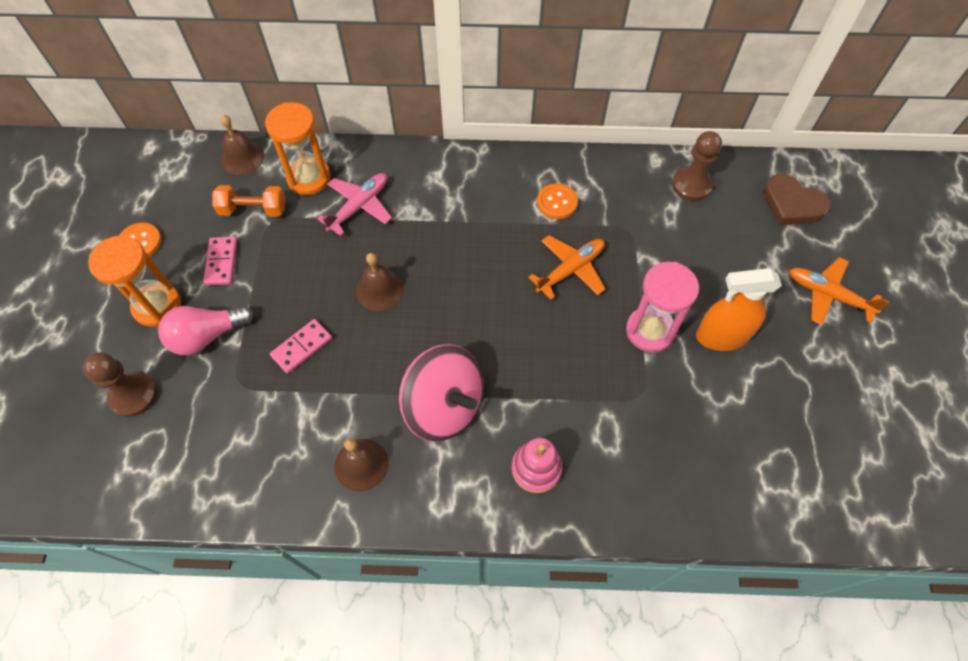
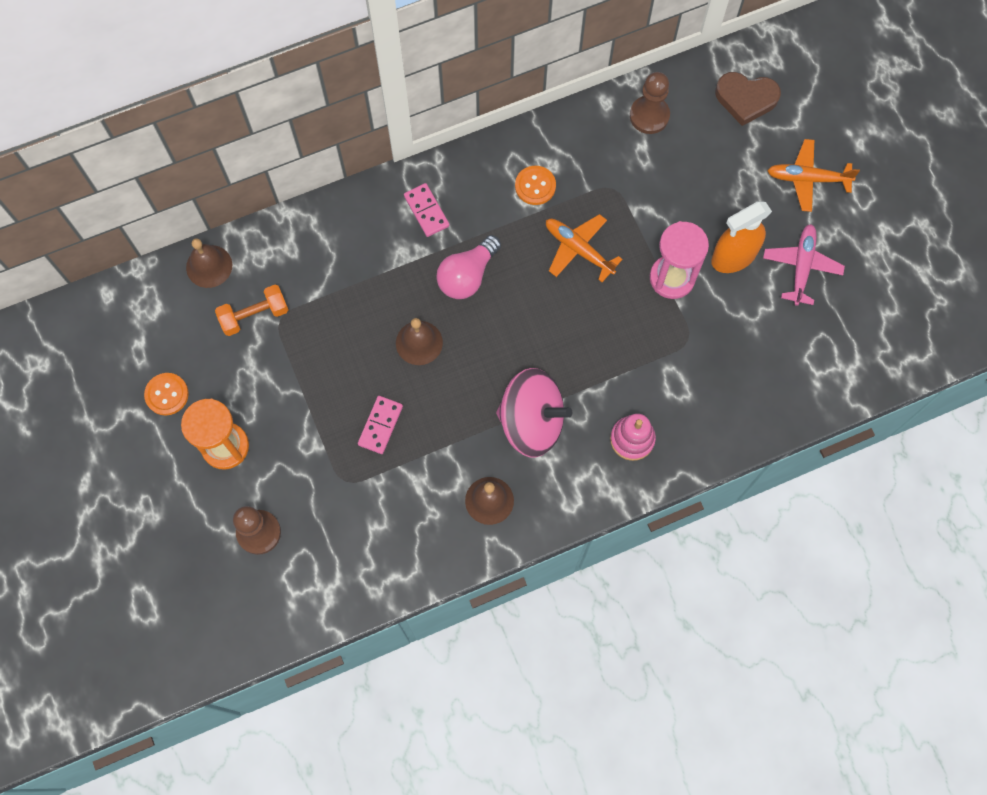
camera: 25 degrees left, 10 degrees up
(207, 336) = (289, 453): pink light bulb -> pink light bulb (467, 276)
(221, 262) = (257, 380): pink domino -> pink domino (426, 211)
(309, 178) = (288, 260): orange hourglass -> none
(359, 207) = (353, 269): pink plane -> pink plane (801, 267)
(570, 270) = (578, 249): orange plane -> orange plane turned 75 degrees counterclockwise

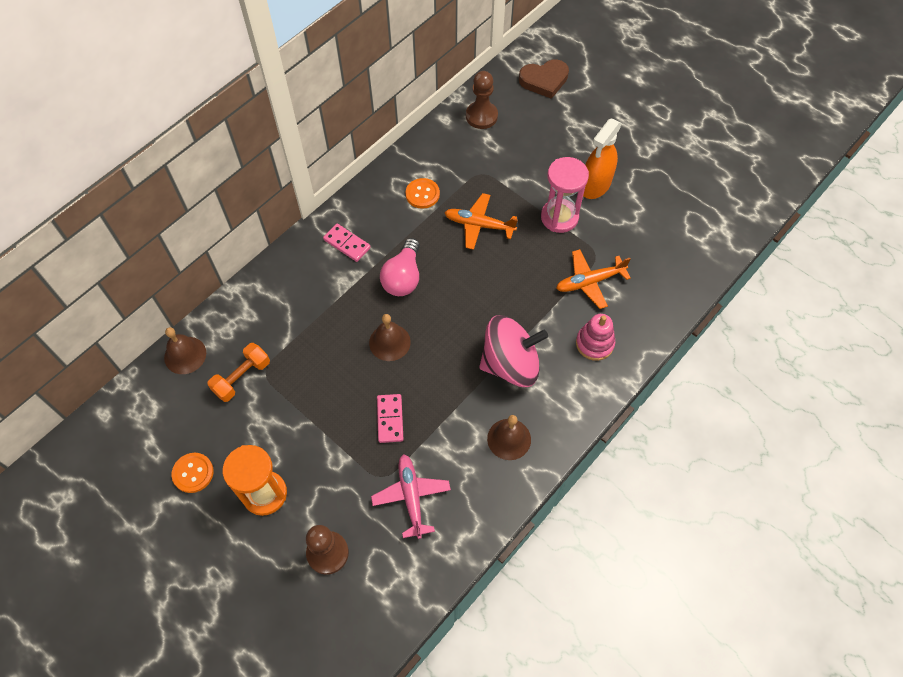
camera: 25 degrees left, 10 degrees down
(801, 267) = (647, 173): pink plane -> pink plane (411, 497)
(807, 179) = (617, 115): orange plane -> orange plane (590, 282)

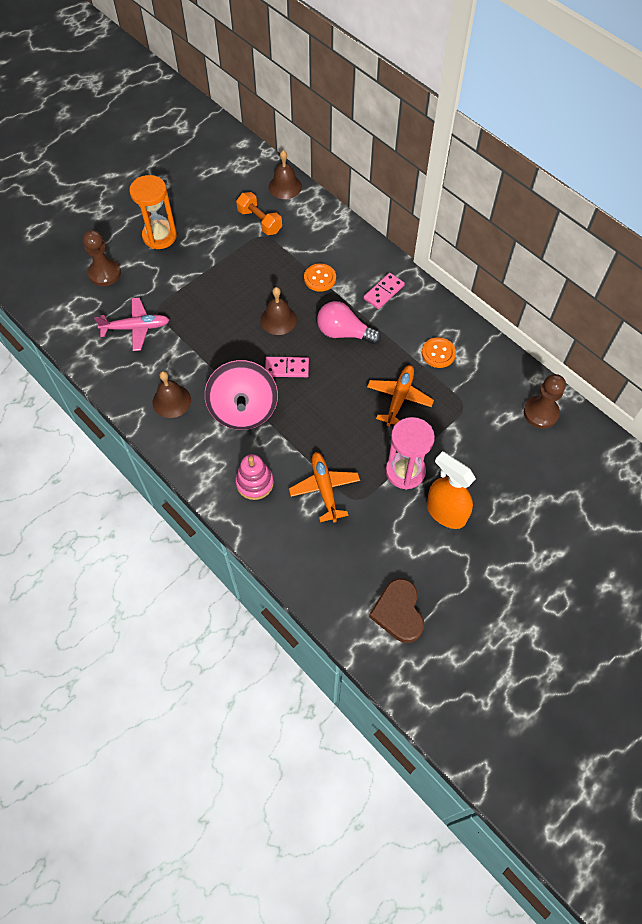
camera: 95 degrees right, 0 degrees up
(193, 473) = (185, 195): orange button -> orange button (320, 278)
(390, 419) = (206, 316): pink domino -> pink domino (287, 368)
(544, 80) = (597, 480): brown heart -> brown heart (398, 612)

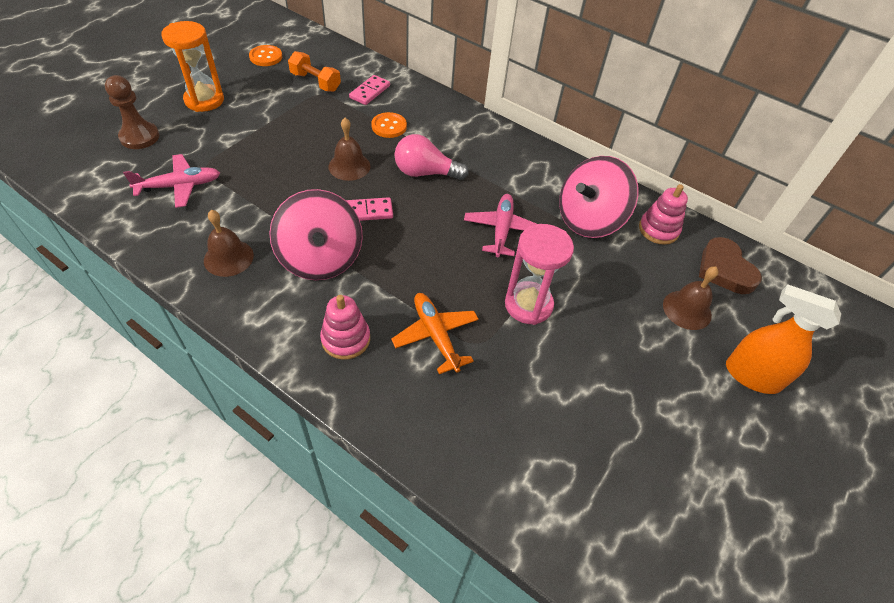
camera: 15 degrees left, 10 degrees down
(285, 186) = (338, 53): brown bell -> brown bell (687, 309)
(383, 292) = (460, 134): pink domino -> pink domino (370, 92)
(398, 612) = (565, 477): brown heart -> brown heart (724, 269)
(399, 398) = (501, 230): orange plane -> pink plane
(438, 353) = (532, 184): orange button -> orange button (266, 57)
(445, 512) = (588, 345): orange spray bottle -> orange spray bottle (752, 376)
(480, 396) = (589, 220): none -> pink spinning top
(541, 413) = (658, 230): brown pawn -> pink stacking toy

